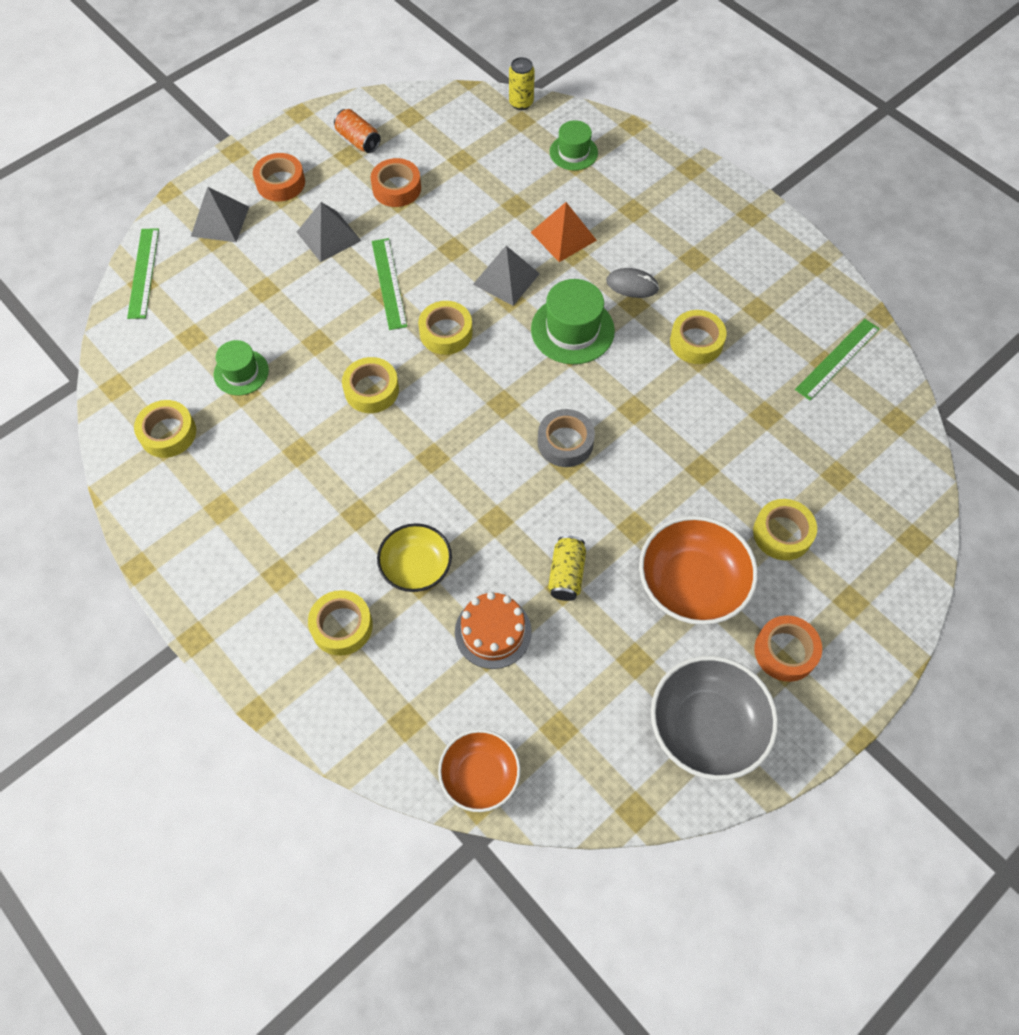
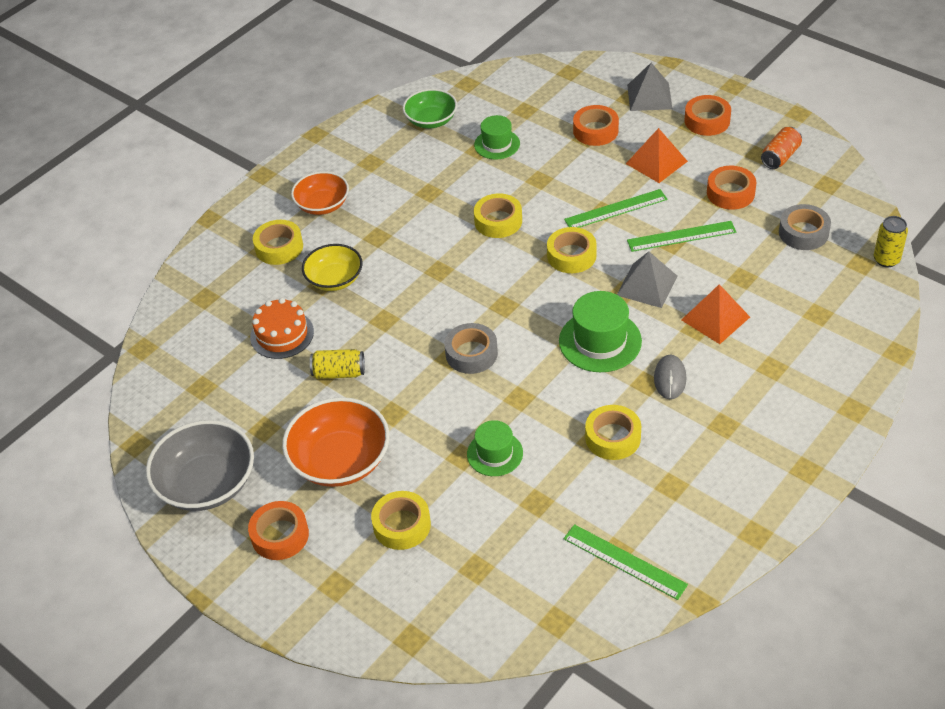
camera: 85 degrees right, 15 degrees down
(143, 273) = (580, 70): green ruler -> green ruler (681, 236)
(168, 433) = (431, 120): yellow tape -> green bowl
(256, 278) = (595, 131): none -> orange tape
(328, 236) = (656, 162): grey pyramid -> orange pyramid
(469, 149) = (803, 233): none -> grey tape
(480, 775) = (163, 346): orange bowl -> orange bowl (322, 205)
(573, 152) = (833, 310): green hat -> green hat (495, 453)

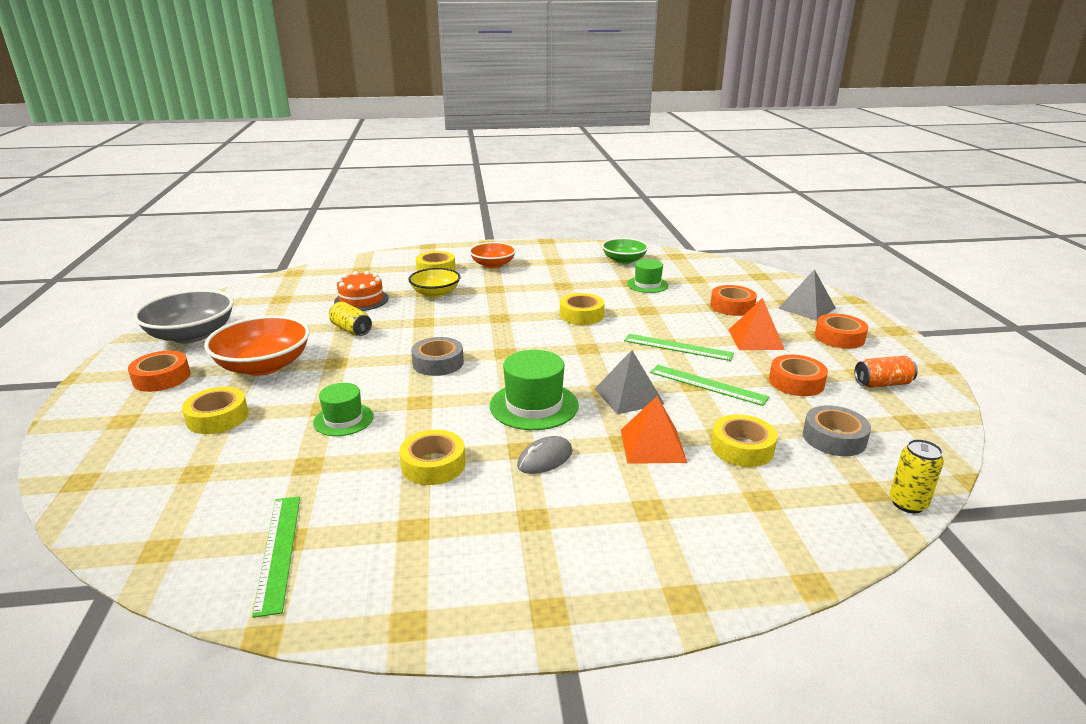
camera: 40 degrees right, 20 degrees down
(571, 255) = (600, 353): yellow tape -> yellow tape (742, 448)

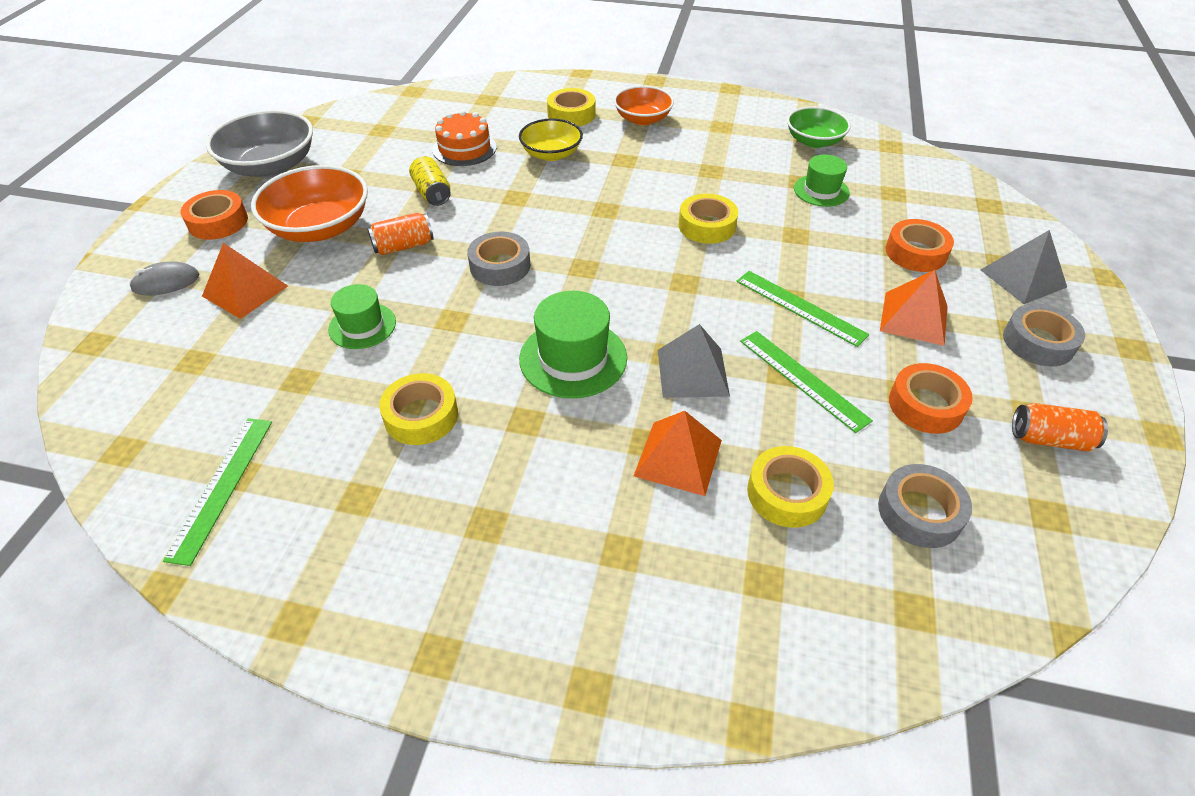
camera: 20 degrees right, 20 degrees up
(217, 417) = (245, 291): yellow tape -> orange pyramid
(347, 365) = (403, 246): none -> orange can
(545, 458) = (543, 442): grey mouse -> grey mouse (166, 282)
(839, 337) = (1038, 342): orange tape -> grey tape
(907, 503) = (953, 647): yellow can -> none

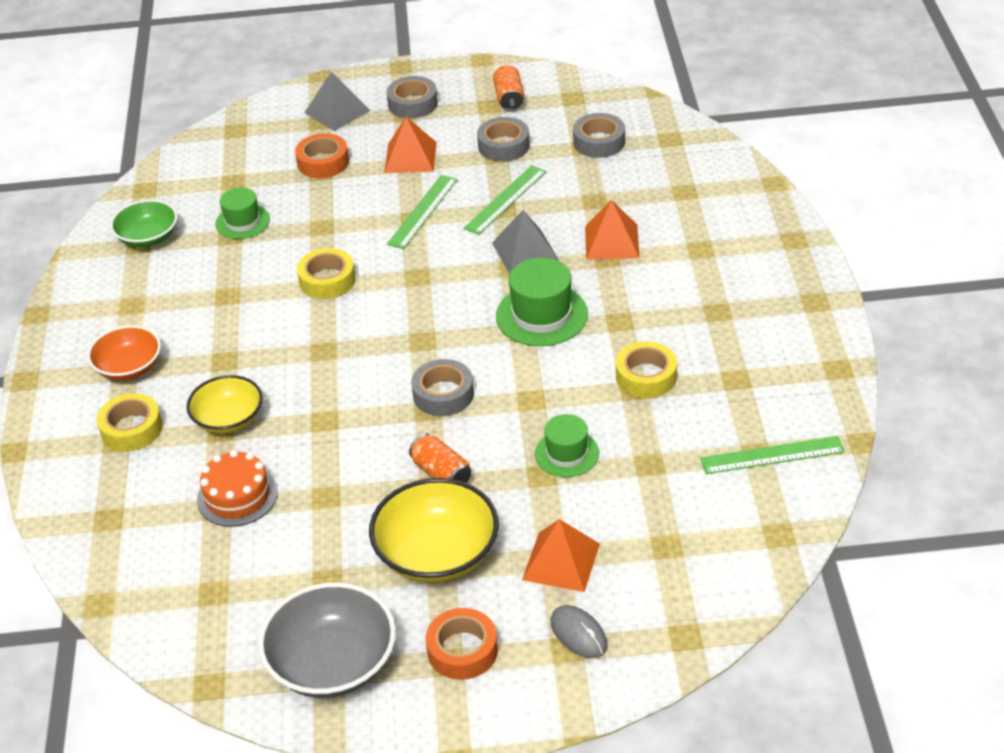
camera: 105 degrees left, 5 degrees down
(320, 227) = (437, 554): orange bowl -> yellow bowl
(432, 193) = (339, 489): yellow can -> none
(787, 493) = (614, 192): yellow tape -> none
(925, 405) = (503, 146): orange tape -> grey tape

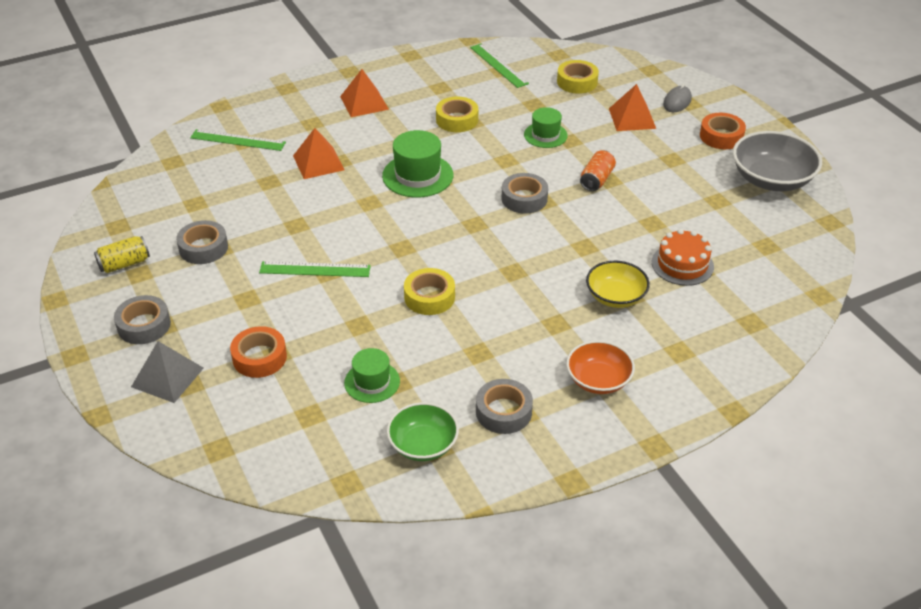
camera: 115 degrees left, 0 degrees up
(131, 429) = (661, 348): yellow tape -> yellow tape (577, 82)
(410, 157) = (235, 300): orange pyramid -> orange pyramid (364, 103)
(437, 554) = (662, 164): yellow bowl -> none
(505, 199) = (282, 227): green ruler -> green ruler (238, 140)
(509, 98) = (124, 264): orange can -> yellow can
(525, 251) = (347, 200): grey pyramid -> none
(599, 142) = (185, 196): grey tape -> grey tape (503, 412)

